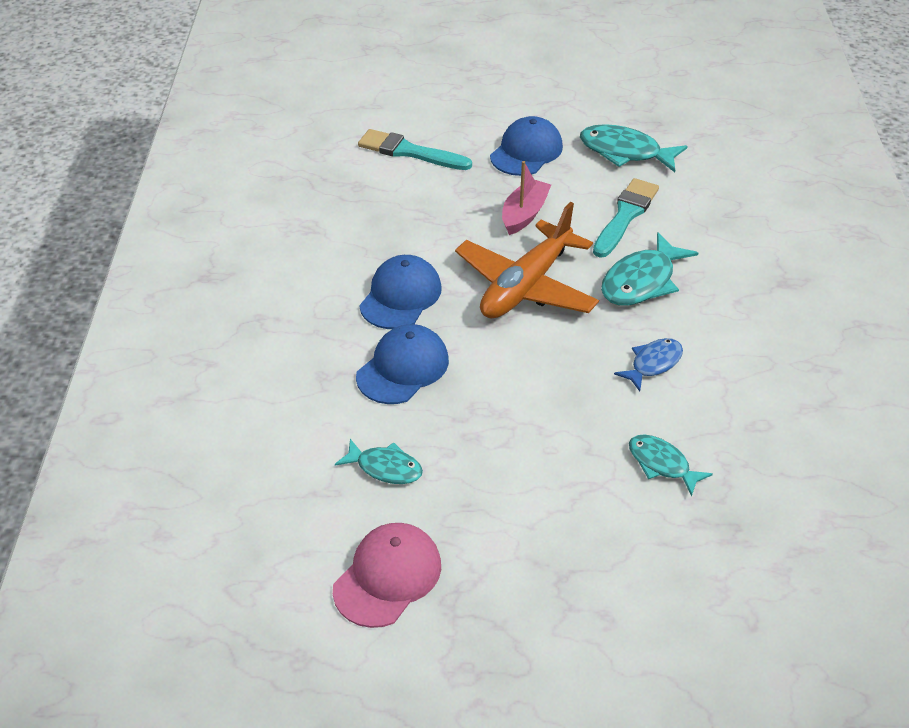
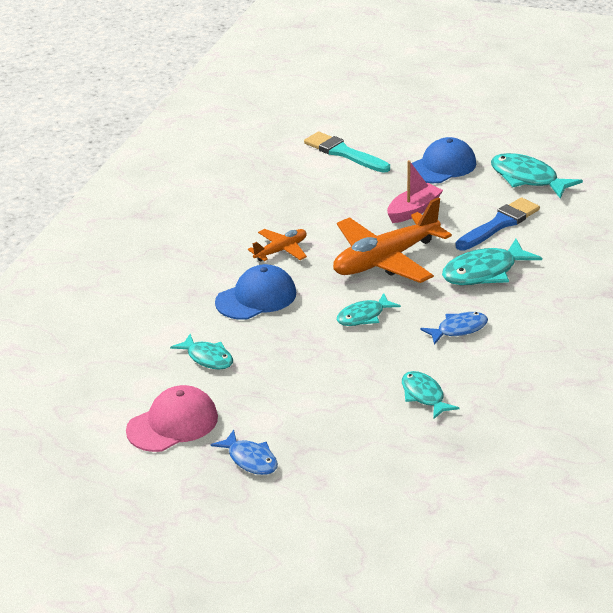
camera: 20 degrees right, 10 degrees down
(400, 296) = (281, 250): blue cap -> orange plane
(508, 607) = (250, 459): none -> blue fish
(539, 368) = (363, 316): none -> turquoise fish
(625, 216) = (499, 224): turquoise brush -> blue brush

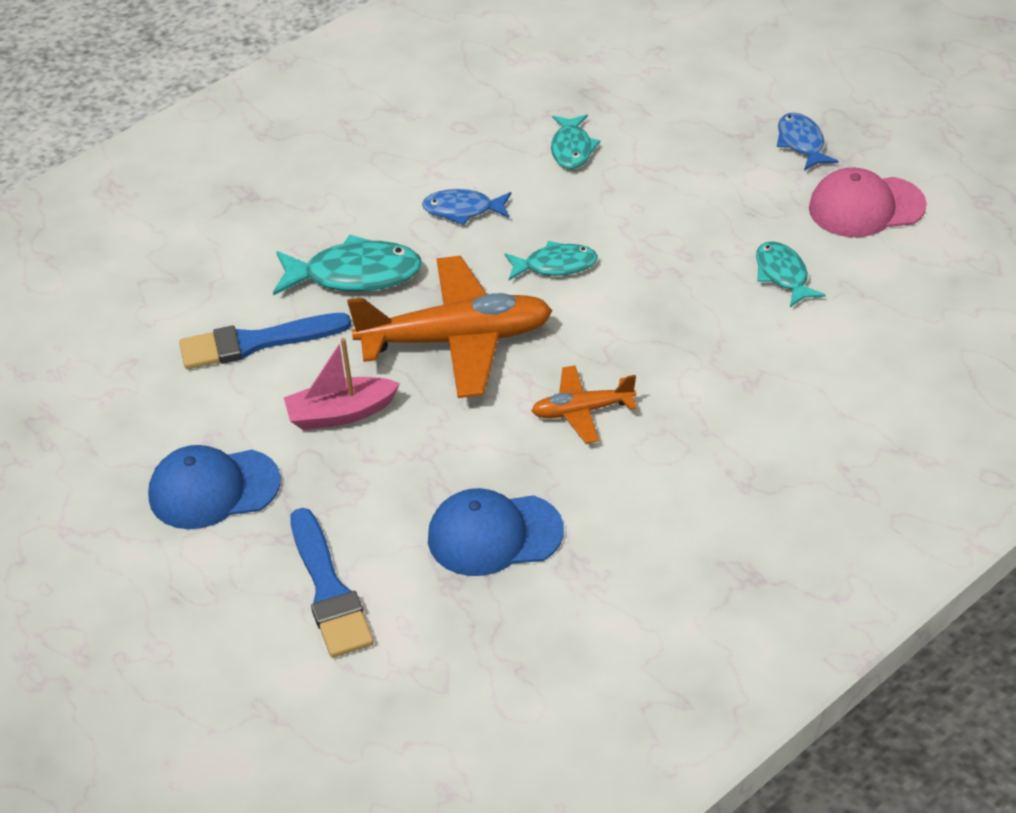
camera: 150 degrees left, 10 degrees up
(256, 298) = (669, 342): blue cap -> blue cap (494, 535)
(344, 153) = (328, 589): turquoise brush -> blue brush
(527, 179) = (127, 410): turquoise fish -> none

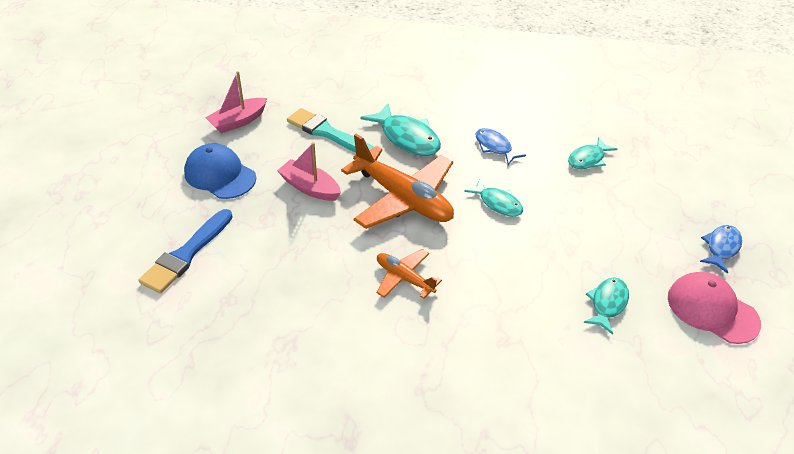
camera: 45 degrees right, 0 degrees up
(122, 418) = (238, 121): none -> pink boat
(257, 342) = (328, 133): blue brush -> turquoise brush
(494, 535) = (279, 296): blue cap -> none

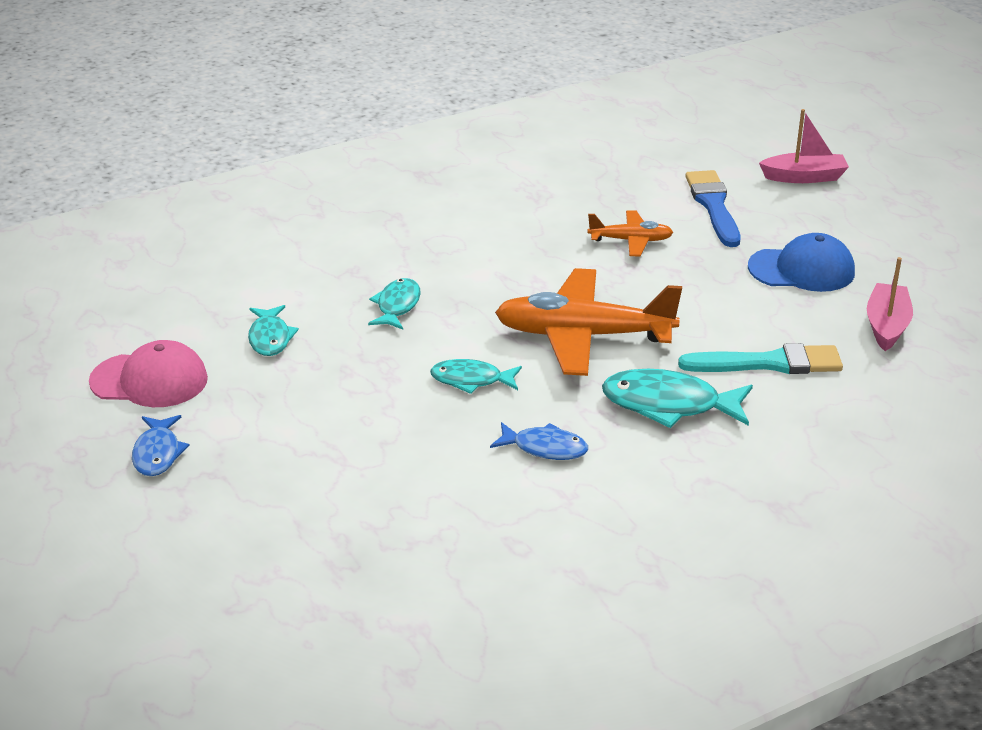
camera: 145 degrees right, 10 degrees down
(310, 187) = (694, 301): pink boat -> pink boat (804, 177)
(404, 278) = (494, 273): orange plane -> orange plane (630, 240)
(588, 159) = (403, 493): turquoise fish -> turquoise fish (397, 306)

